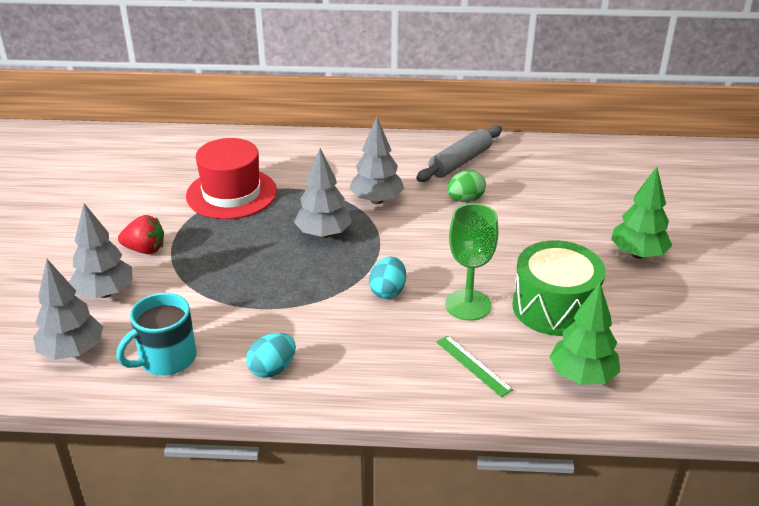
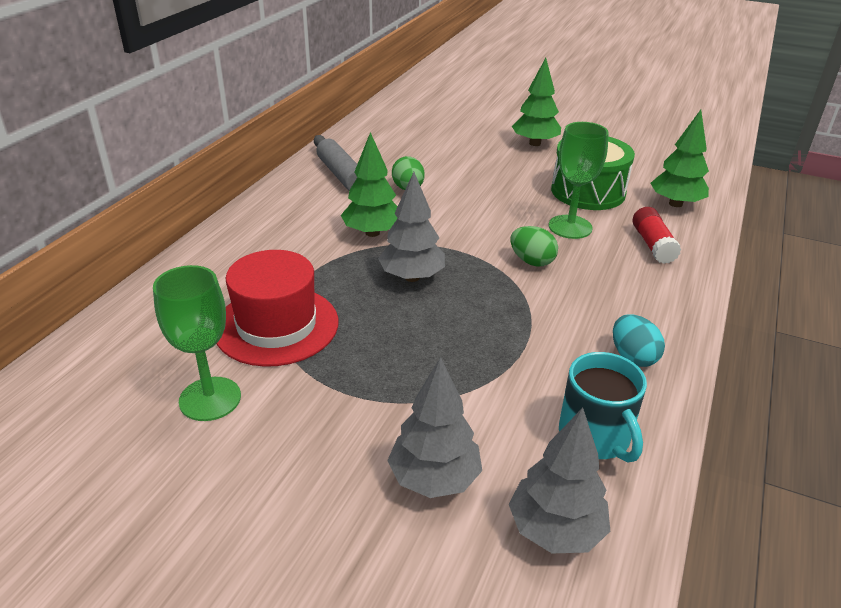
camera: 70 degrees left, 0 degrees up
(145, 249) = (353, 423): red strawberry -> none
(149, 193) = (210, 399): none -> green goblet
(376, 200) = (372, 233): grey tree -> green tree
(388, 291) = (531, 261): turquoise egg -> green egg
(473, 365) = (653, 245): green ruler -> red glue stick

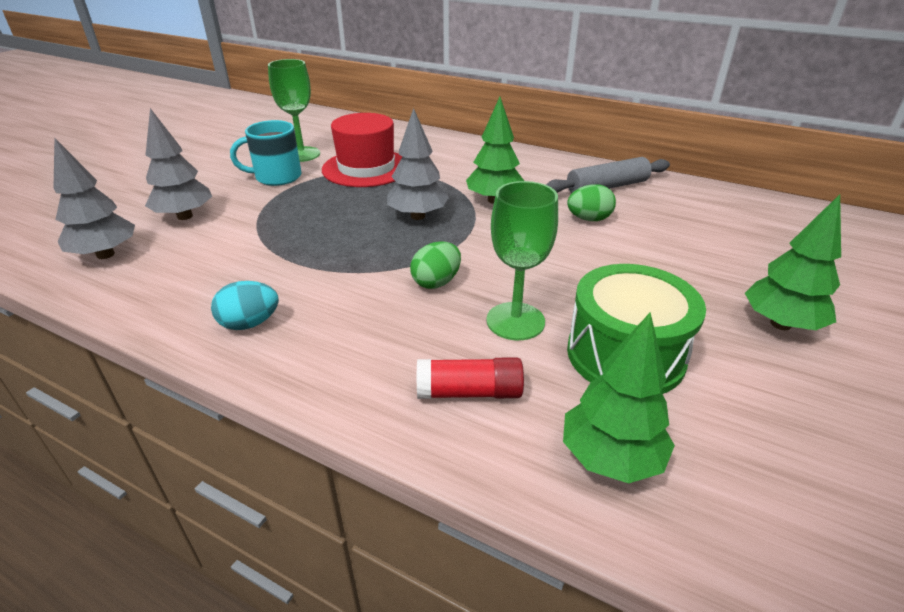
camera: 95 degrees right, 0 degrees up
(595, 436) = (168, 283): turquoise mug -> turquoise mug (276, 177)

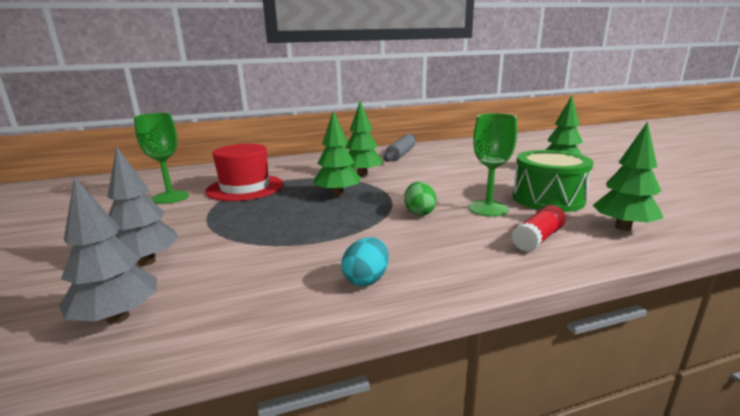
camera: 45 degrees left, 15 degrees down
(276, 177) = (180, 213): turquoise mug -> none
(418, 216) = (338, 194): grey tree -> green tree
(589, 219) = (423, 166): green egg -> none

